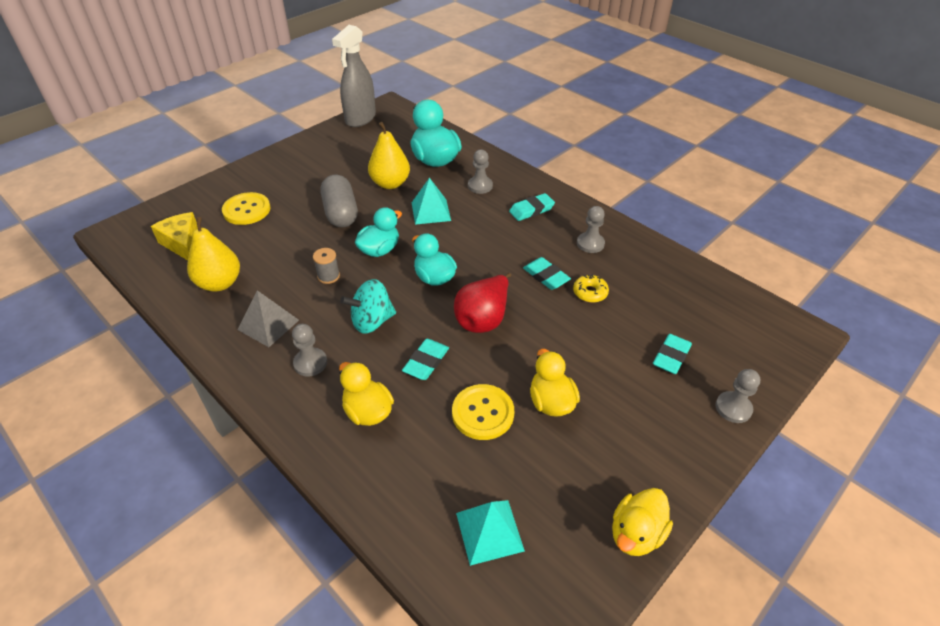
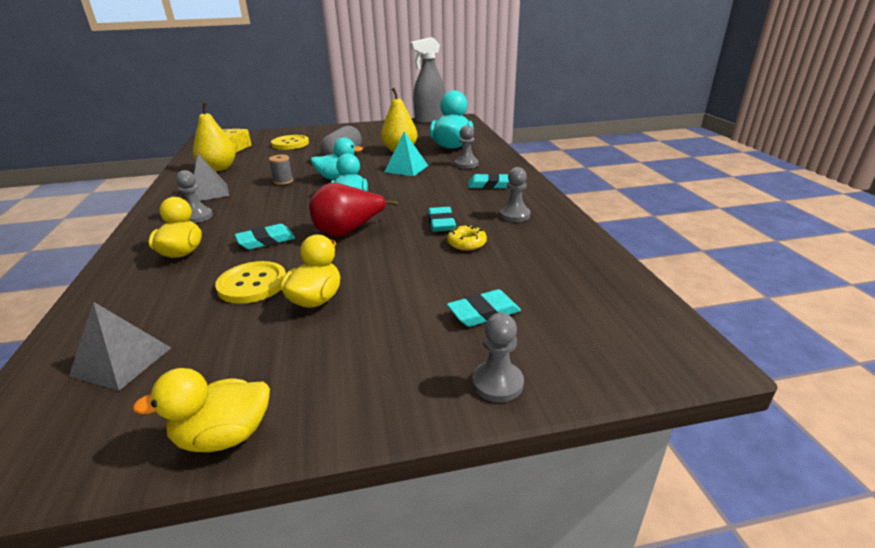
camera: 35 degrees right, 15 degrees down
(372, 321) = (270, 209): turquoise spinning top -> none
(489, 531) = (121, 361): turquoise pyramid -> grey pyramid

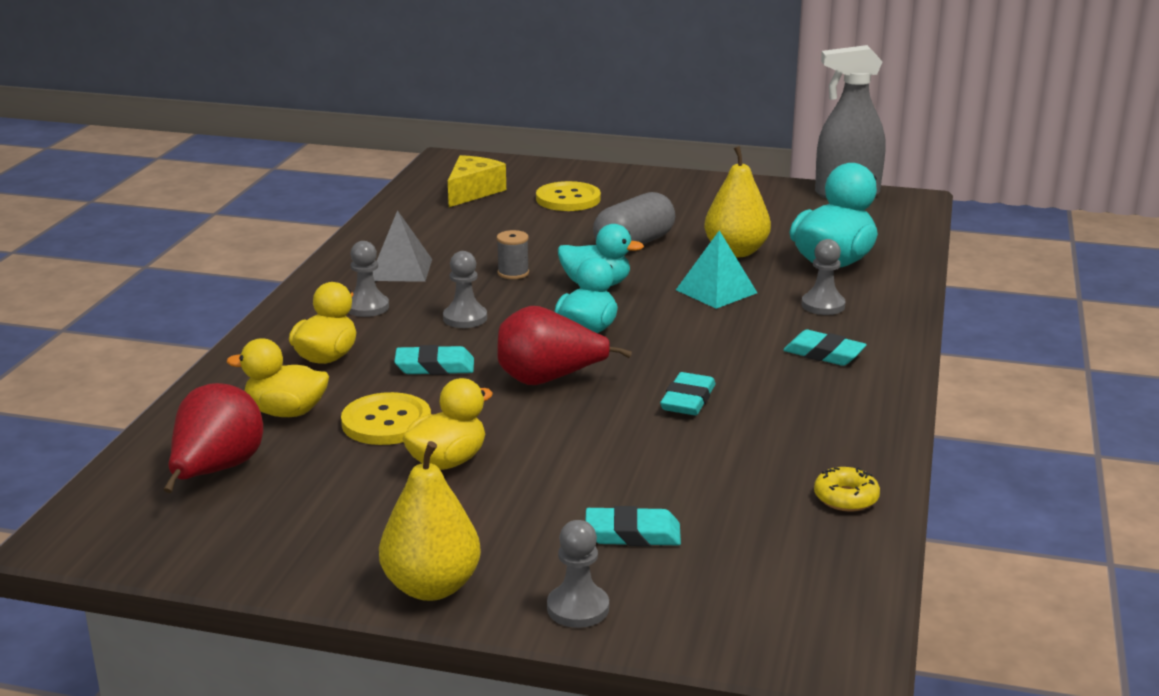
camera: 25 degrees right, 5 degrees down
(121, 361) = (216, 471): grey pyramid -> red pear
(219, 168) = (435, 228): yellow pear -> yellow pear (431, 587)
(224, 436) = (281, 569): yellow duck -> yellow duck (286, 412)
(466, 243) = (695, 440): yellow donut -> yellow donut (846, 498)
(514, 215) = (809, 415): grey pawn -> grey pawn (465, 318)

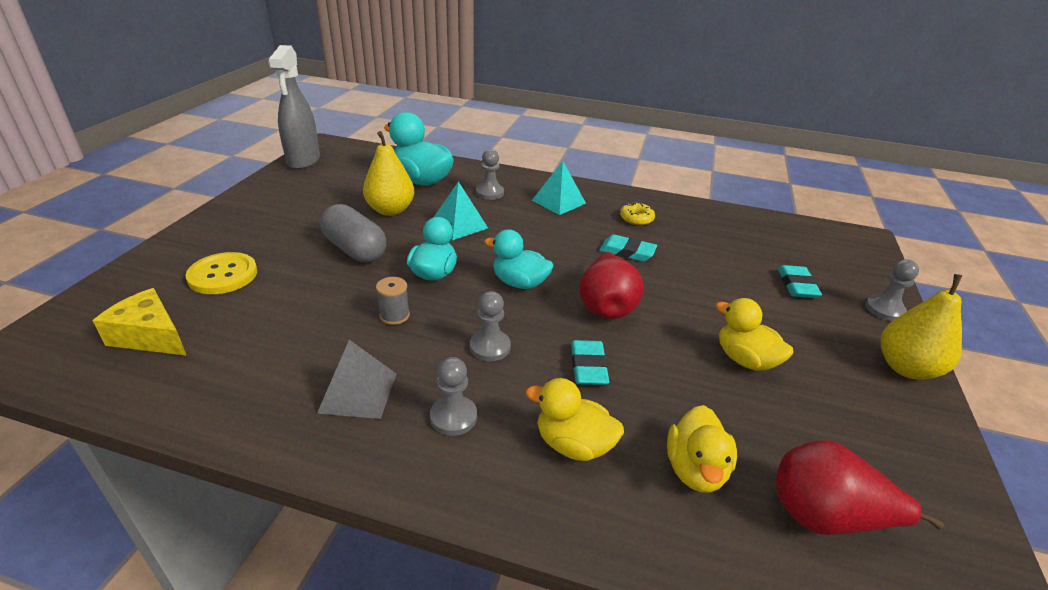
camera: 90 degrees left, 10 degrees up
(386, 422) = (695, 395): yellow button -> none
(824, 354) = (559, 201): turquoise eraser -> turquoise pyramid
(846, 498) = (725, 218): yellow donut -> yellow donut (636, 219)

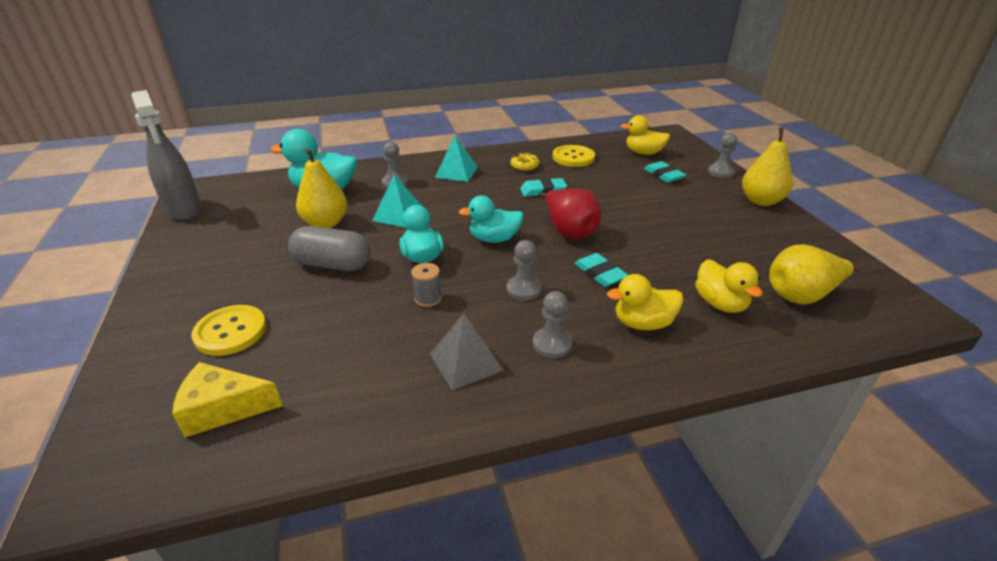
camera: 30 degrees left, 0 degrees up
(703, 227) = (573, 157): none -> yellow button
(745, 360) = (681, 230): yellow duck -> yellow duck (643, 153)
(825, 517) = (801, 296): red pear -> yellow pear

